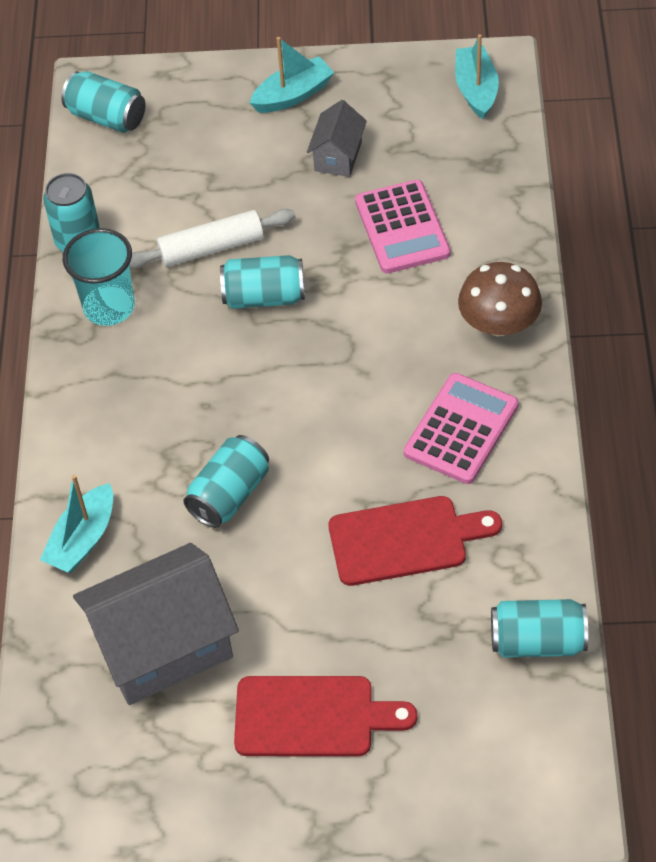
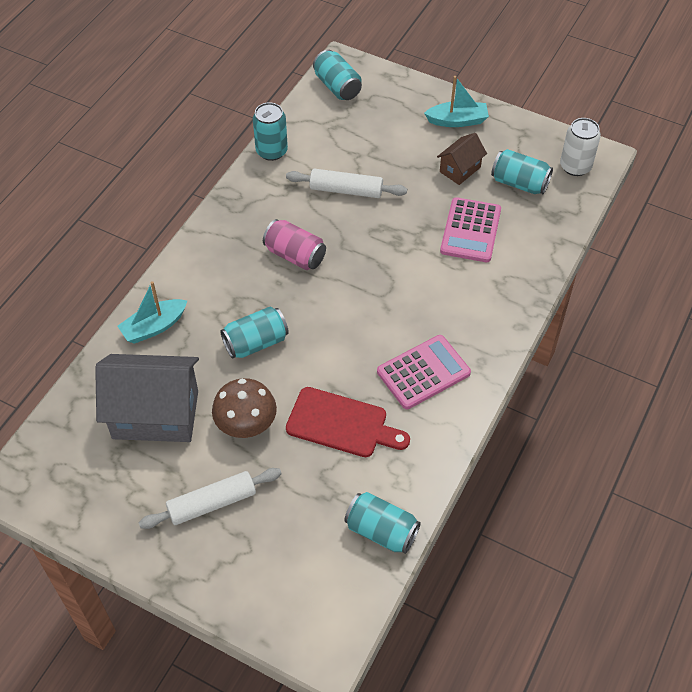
camera: 25 degrees right, 0 degrees up
(109, 307) = (262, 198): turquoise cup -> none
(203, 361) = (295, 255): none -> pink can
(264, 297) = (357, 234): turquoise can -> turquoise can (519, 183)
(312, 716) = (212, 503): red cutting board -> white rolling pin
(338, 156) = (460, 169): grey house -> brown house
(476, 90) = (575, 166): turquoise boat -> white can
(499, 323) = (492, 318): brown mushroom -> brown mushroom (246, 423)

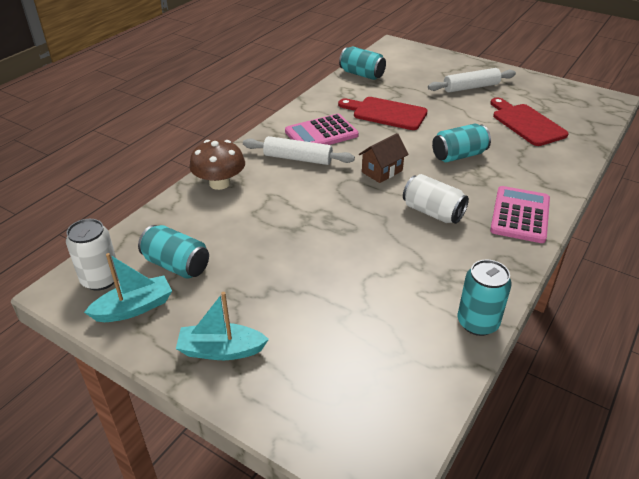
camera: 175 degrees left, 15 degrees down
(154, 327) = (551, 169): turquoise boat -> turquoise boat (134, 308)
(155, 414) = (526, 123): grey house -> red cutting board
(246, 423) = (456, 116): brown mushroom -> brown mushroom (219, 183)
(295, 255) = (432, 212): pink can -> white can
(337, 86) = (391, 424): turquoise can -> none
(346, 190) = (380, 269): white rolling pin -> white rolling pin (298, 158)
(460, 169) = (240, 284): brown house -> brown house (382, 171)
(470, 230) = (250, 223): pink calculator -> pink calculator (520, 215)

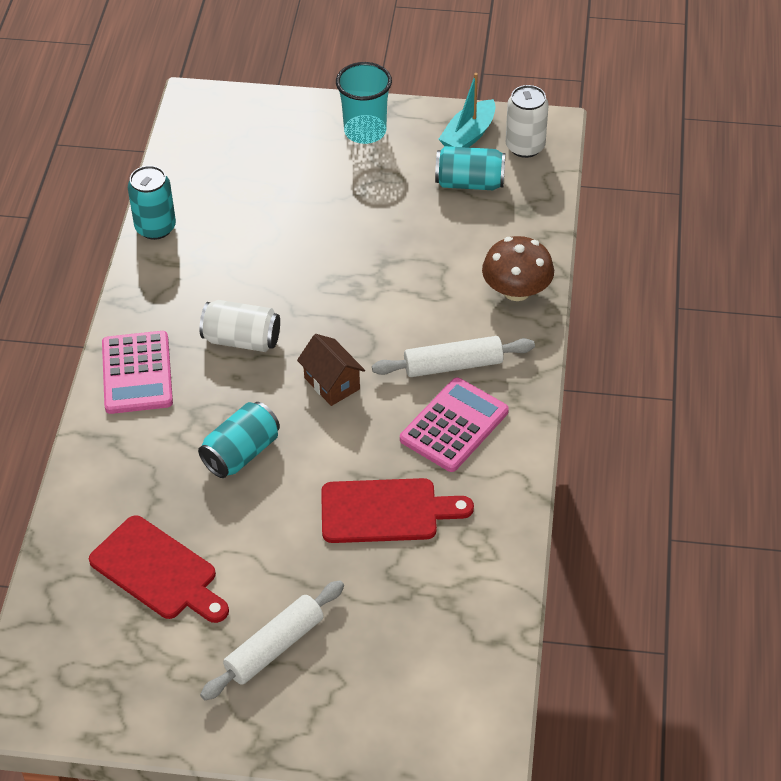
camera: 155 degrees right, 10 degrees up
(221, 350) = (365, 131): turquoise boat -> turquoise cup
(362, 74) = (485, 612): turquoise can -> none
(382, 171) = (332, 383): brown house -> brown house turned 60 degrees counterclockwise

